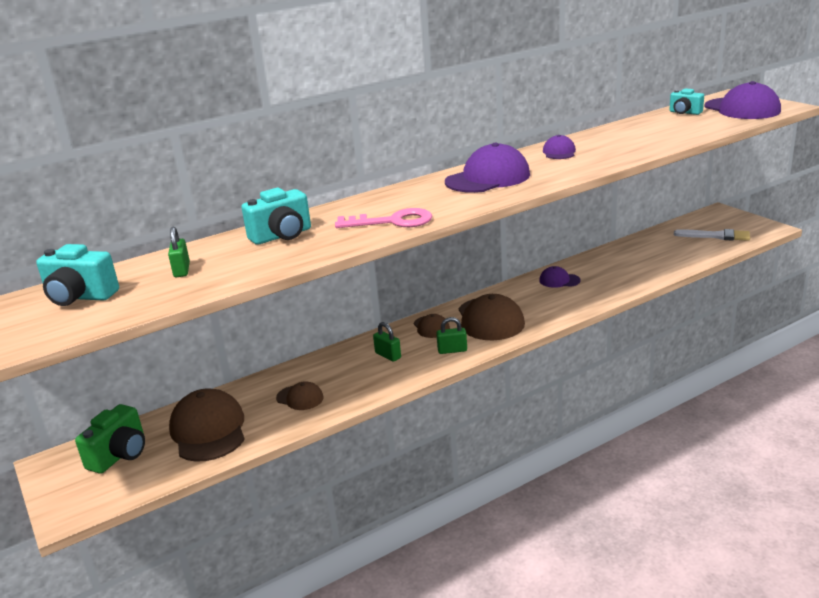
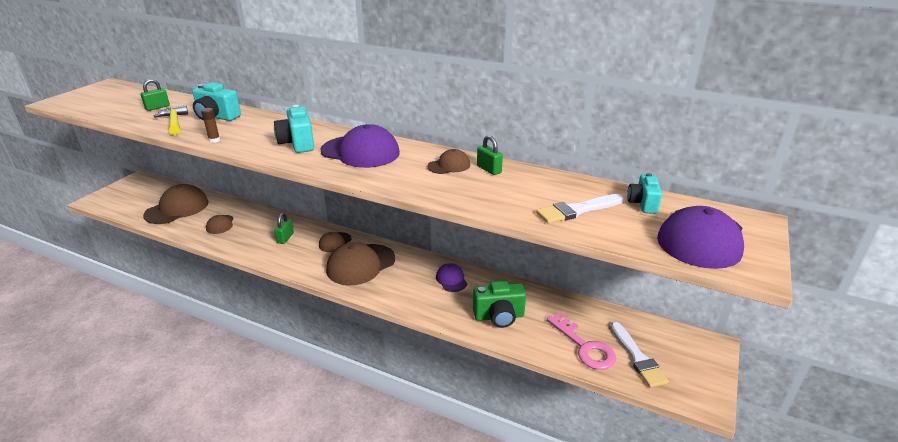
camera: 55 degrees right, 5 degrees up
(80, 297) = (119, 97): turquoise camera -> turquoise camera (297, 143)
(120, 455) = (148, 193): green camera -> green camera (499, 316)
(262, 260) = (174, 122): none -> yellow hammer
(362, 239) = (214, 140): none -> brown glue stick
(392, 221) = (250, 141): pink key -> pink key (584, 346)
(452, 350) = (303, 262): green padlock -> green padlock (489, 169)
(559, 152) = (449, 165): purple cap -> brown cap
(678, 129) = (577, 210): none -> white brush

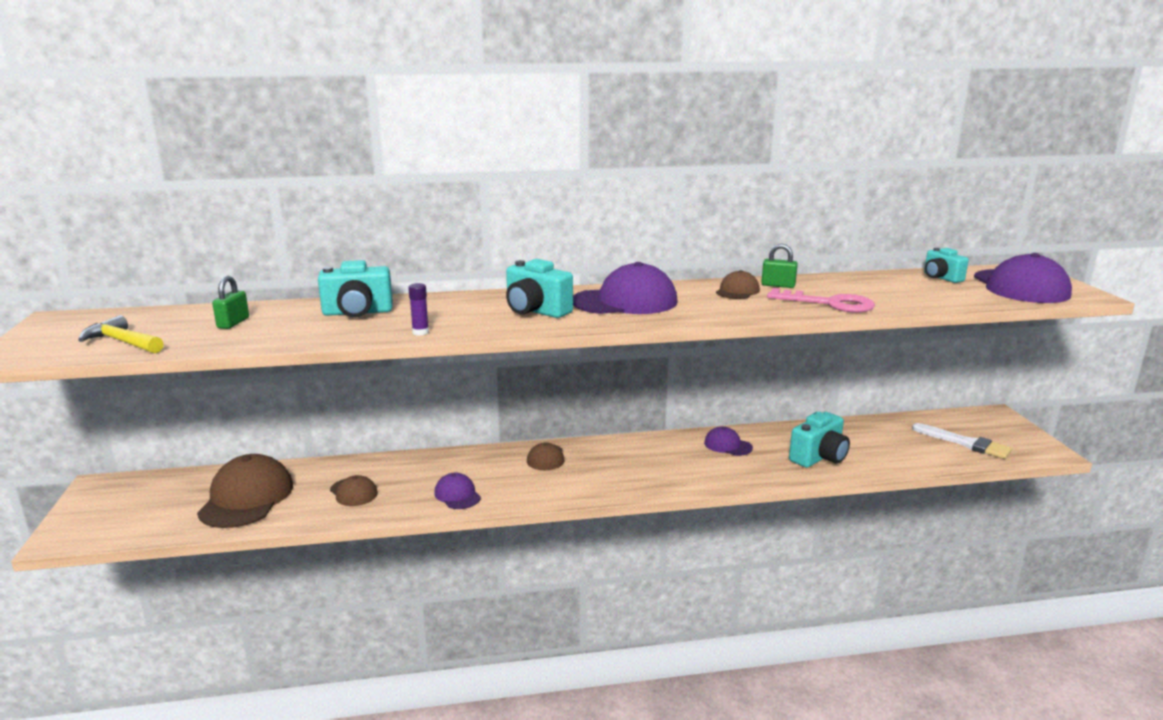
camera: 35 degrees left, 10 degrees down
(174, 122) = (308, 330): yellow hammer -> yellow hammer (122, 342)
(214, 140) = (420, 332): brown glue stick -> purple glue stick
(259, 247) = (457, 495): none -> purple cap
(285, 238) = (475, 475): green padlock -> none
(360, 264) = (613, 466): brown cap -> none
(499, 316) = (819, 457): green camera -> turquoise camera
(577, 210) = (910, 293): white brush -> none
(584, 346) = (918, 451): pink key -> pink key (829, 303)

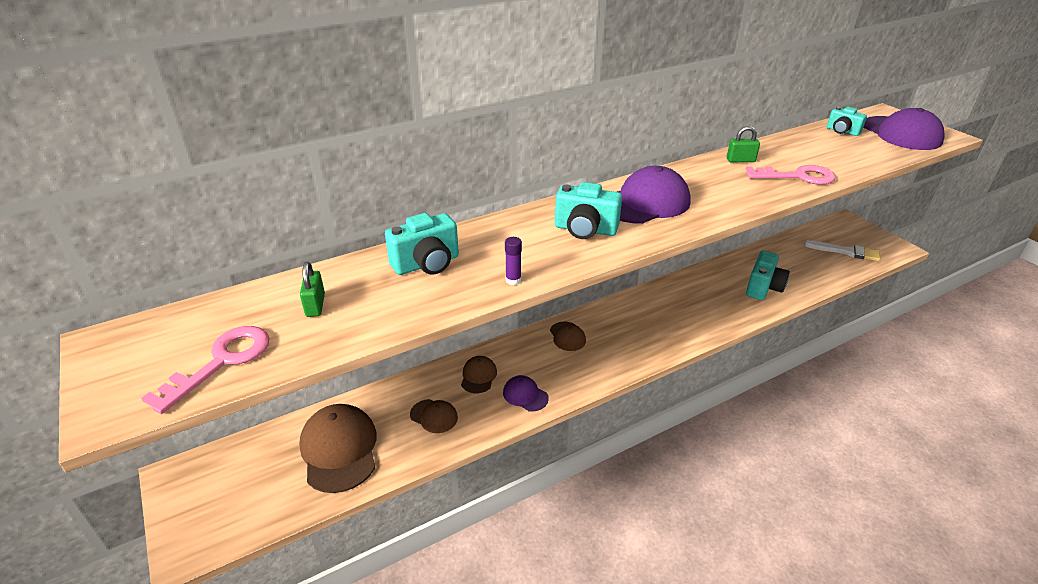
camera: 20 degrees left, 15 degrees up
(122, 342) = (221, 362): yellow hammer -> pink key
(727, 445) = (693, 290): purple cap -> none
(737, 291) = (718, 173): brown cap -> brown cap (478, 376)

